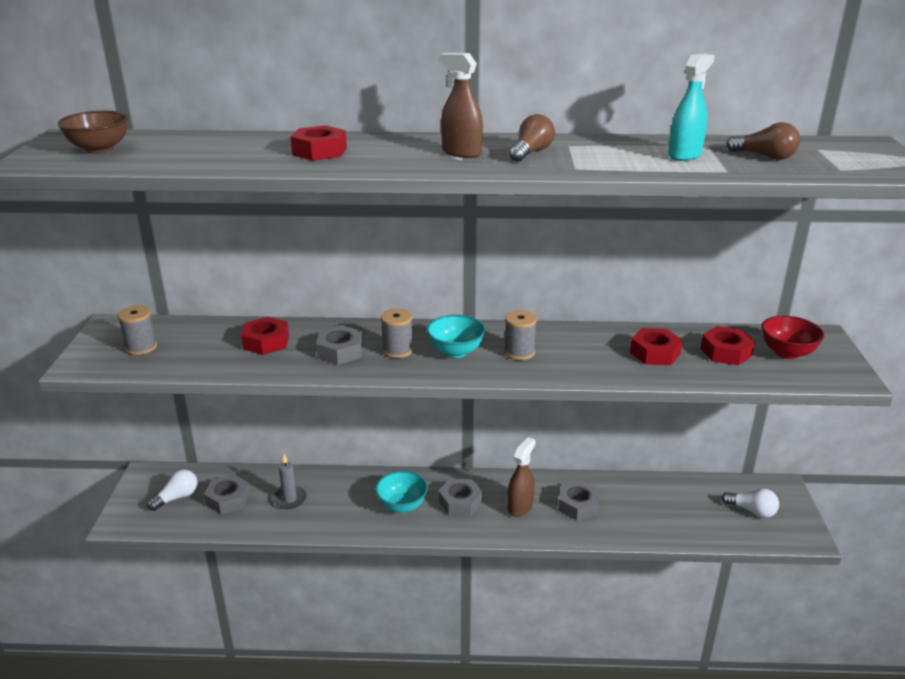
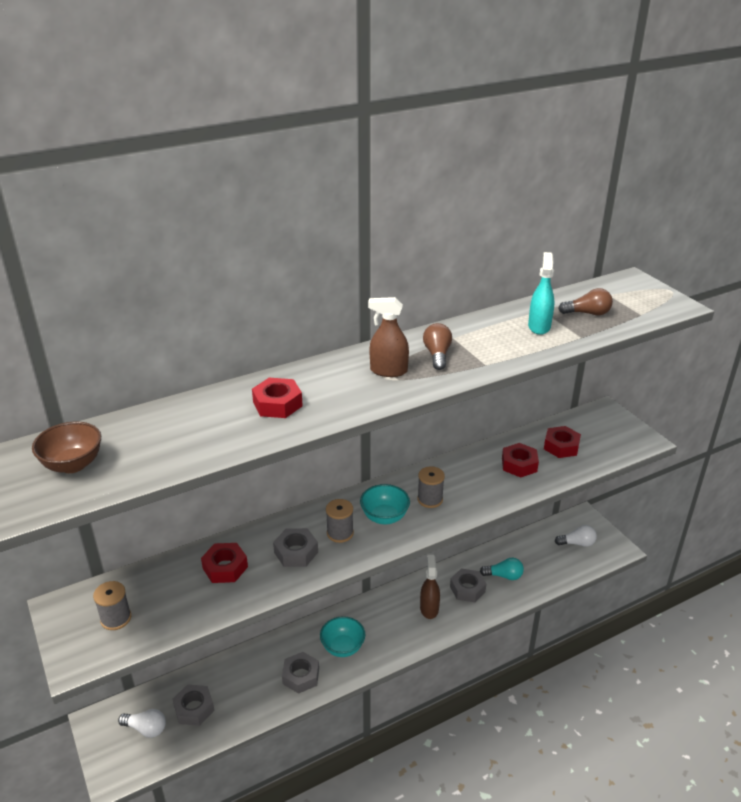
camera: 30 degrees left, 5 degrees up
(177, 497) = (146, 729): white light bulb -> white light bulb turned 90 degrees clockwise
(290, 499) = (248, 683): grey candle -> none
(460, 502) = (384, 624): grey nut -> grey nut (301, 676)
(631, 509) = (504, 576): none -> turquoise light bulb
(787, 353) = (596, 433): red bowl -> none

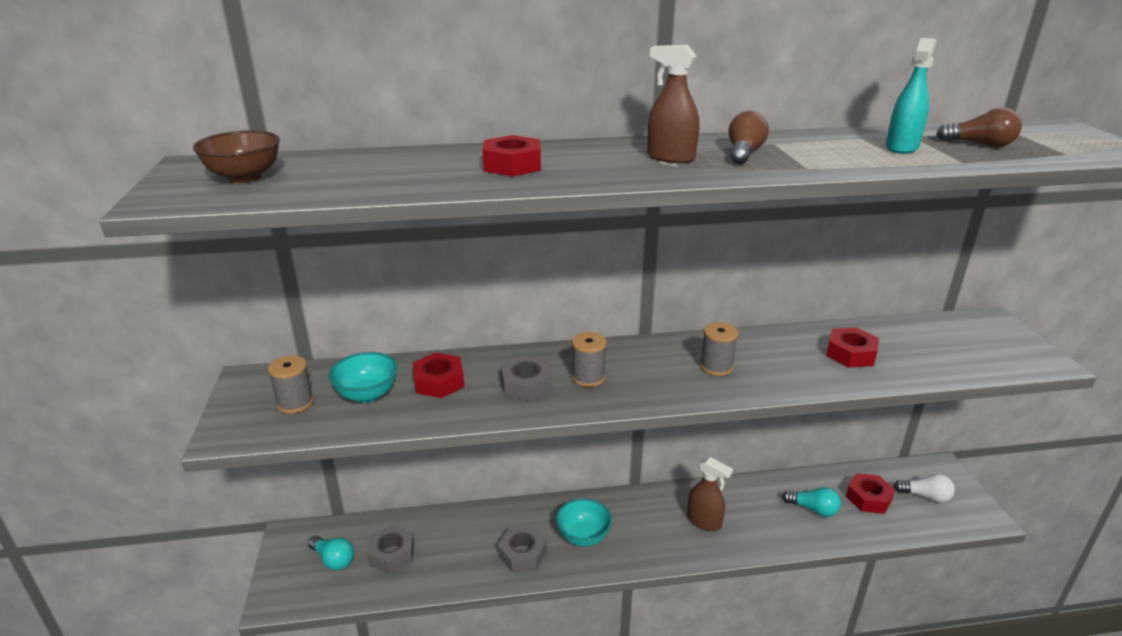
camera: 20 degrees right, 5 degrees down
(146, 729) = (333, 560): white light bulb -> turquoise light bulb
(384, 517) = (650, 373): turquoise bowl -> turquoise bowl (367, 395)
(429, 608) = (704, 521): brown spray bottle -> brown spray bottle turned 105 degrees clockwise
(467, 589) = (760, 512): grey nut -> none
(561, 446) = (917, 346): red nut -> red nut (868, 498)

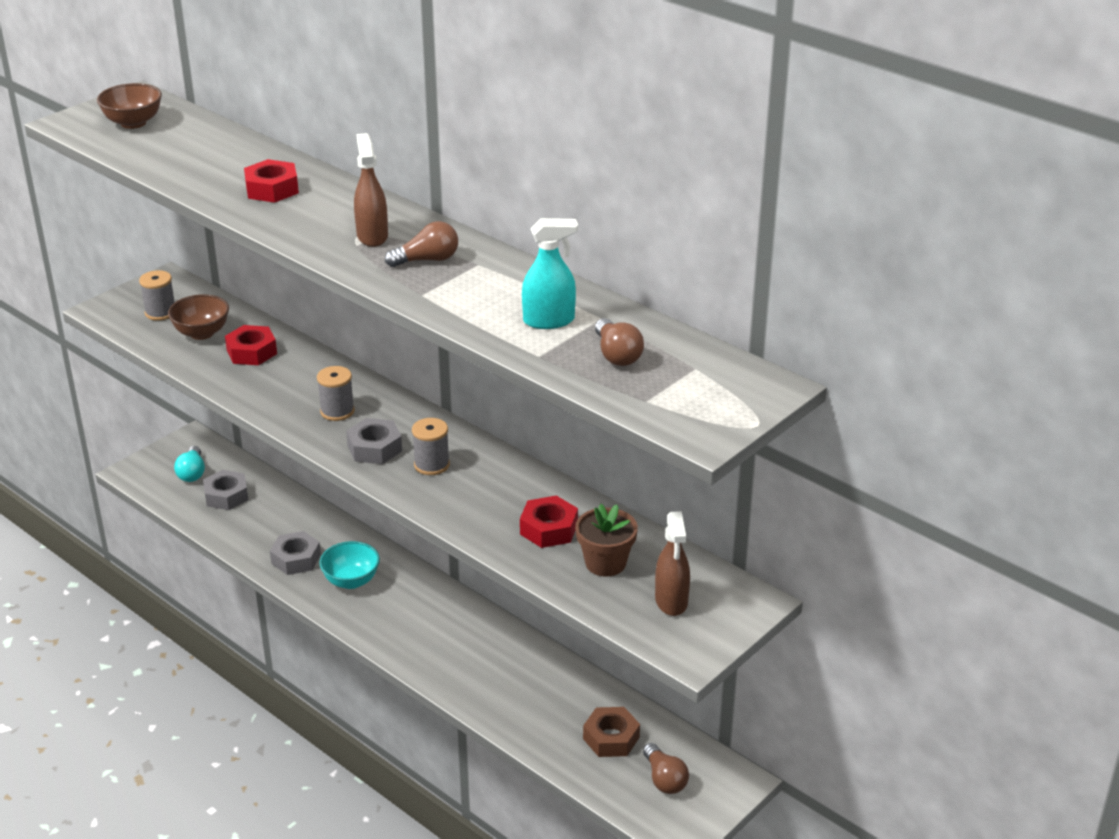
camera: 50 degrees right, 5 degrees up
(367, 395) = (202, 333): turquoise bowl -> brown bowl
(526, 385) = (293, 389): grey nut -> grey nut (374, 448)
(704, 521) = (449, 641): brown spray bottle -> brown spray bottle (671, 601)
(813, 509) = (547, 705): turquoise light bulb -> none
(868, 498) = (611, 738): red nut -> brown nut
(912, 350) = (605, 563): none -> brown flower pot
(925, 496) = (664, 779): white light bulb -> brown light bulb

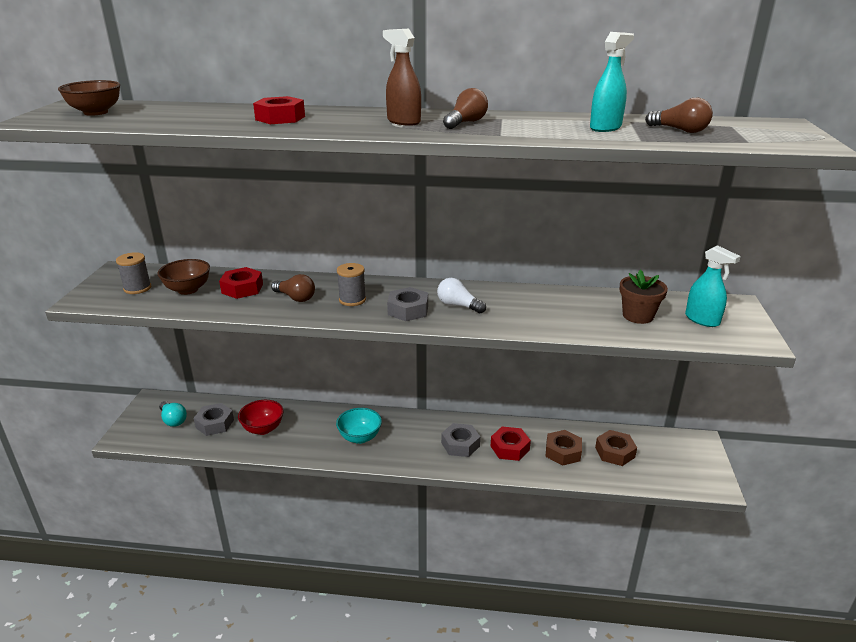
camera: 35 degrees left, 5 degrees down
(266, 524) = (263, 429): none -> red bowl
(296, 559) = (307, 440): grey nut -> grey nut (460, 444)
(431, 465) = (458, 306): grey spool -> white light bulb
(549, 529) = (579, 312): red nut -> red nut (509, 448)
(550, 707) = (563, 452): none -> brown nut
(664, 779) = (668, 460): brown light bulb -> brown light bulb (295, 298)
(671, 601) = (702, 320): brown spray bottle -> turquoise spray bottle

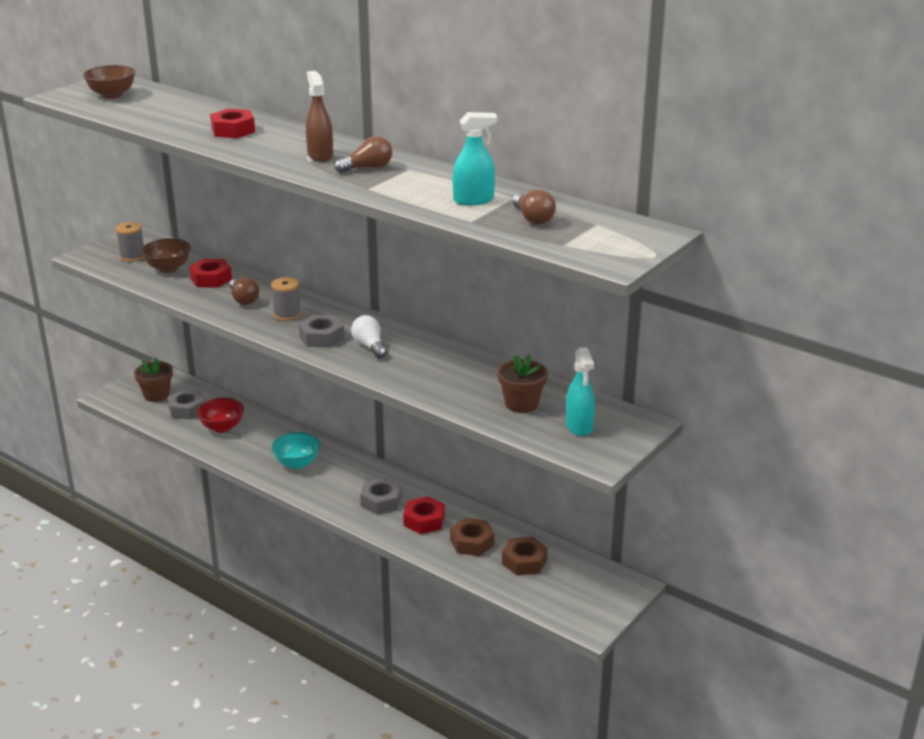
camera: 30 degrees right, 0 degrees up
(173, 420) = (156, 395): turquoise light bulb -> brown flower pot

